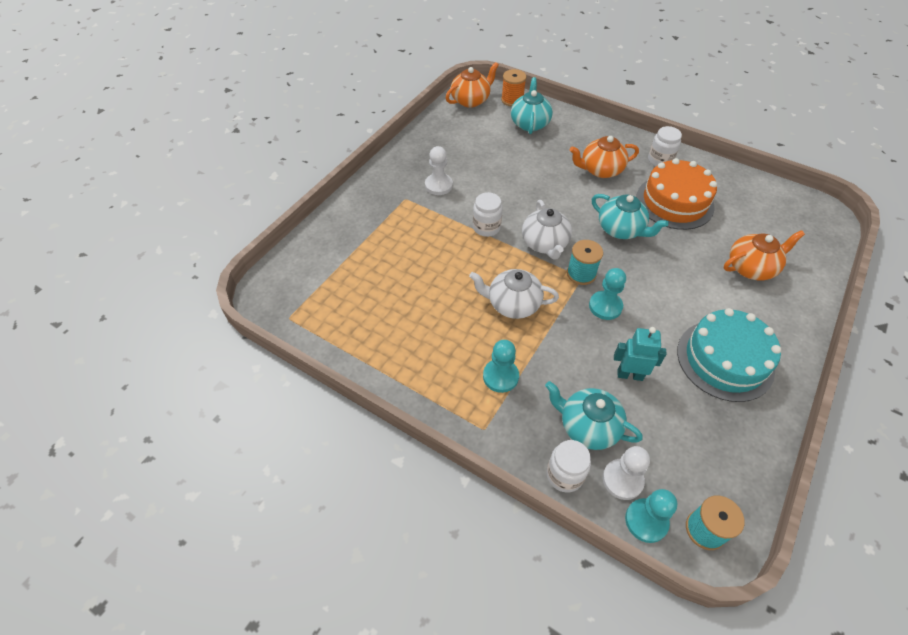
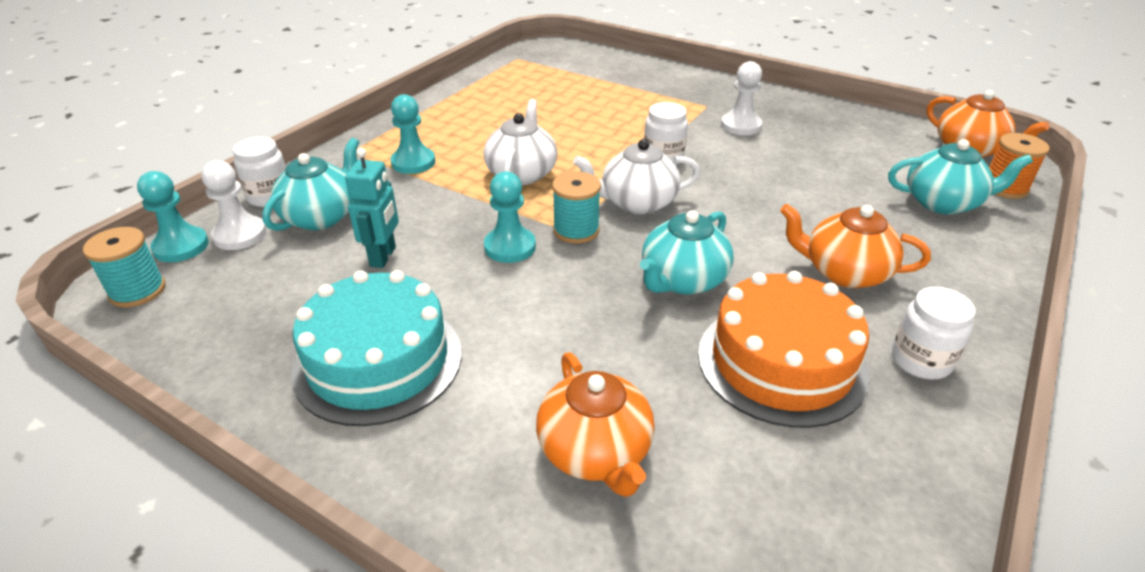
camera: 90 degrees right, 15 degrees down
(600, 170) = (844, 272): orange teapot -> orange teapot turned 60 degrees counterclockwise

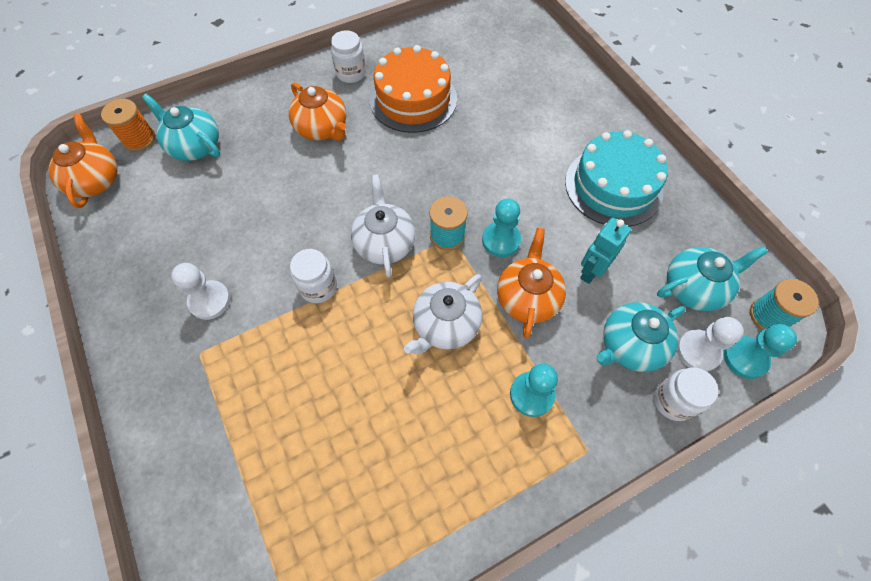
camera: 150 degrees left, 25 degrees up
(595, 452) = (528, 98): orange teapot -> orange teapot (527, 298)
(637, 202) = (384, 243): white teapot -> white teapot turned 120 degrees counterclockwise
(682, 280) = (415, 164): turquoise teapot -> turquoise teapot (694, 288)

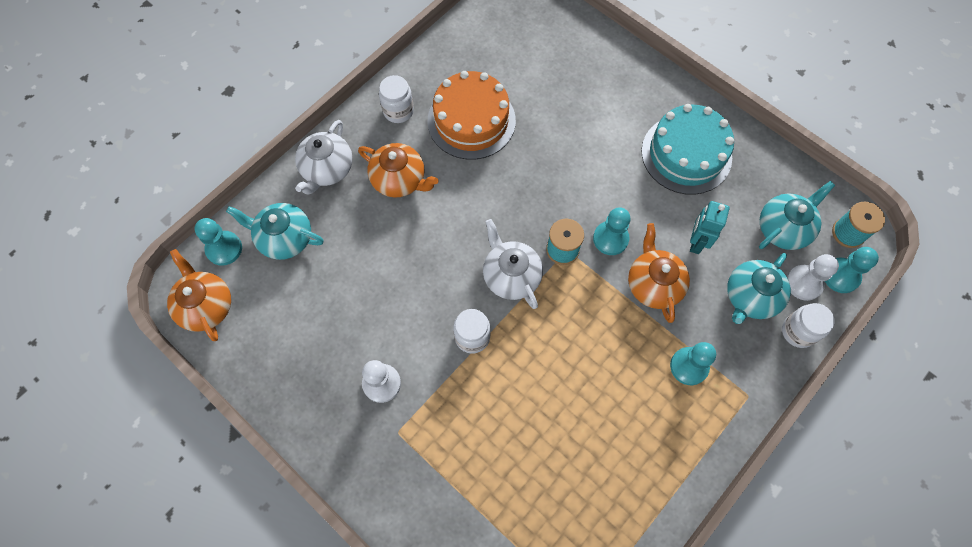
camera: 20 degrees left, 5 degrees up
(139, 139) = (224, 249): orange spool -> turquoise pawn
(445, 325) = (596, 332): white teapot -> white teapot (327, 169)

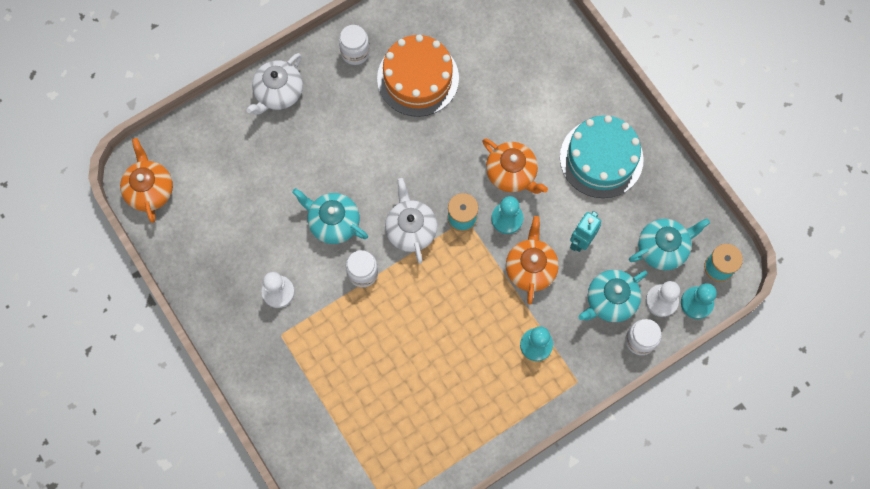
camera: 15 degrees right, 5 degrees up
(224, 249) = (175, 143): turquoise pawn -> none
(284, 238) = (227, 147): turquoise teapot -> turquoise teapot (333, 222)
(399, 180) = (339, 118): orange teapot -> orange teapot (512, 173)

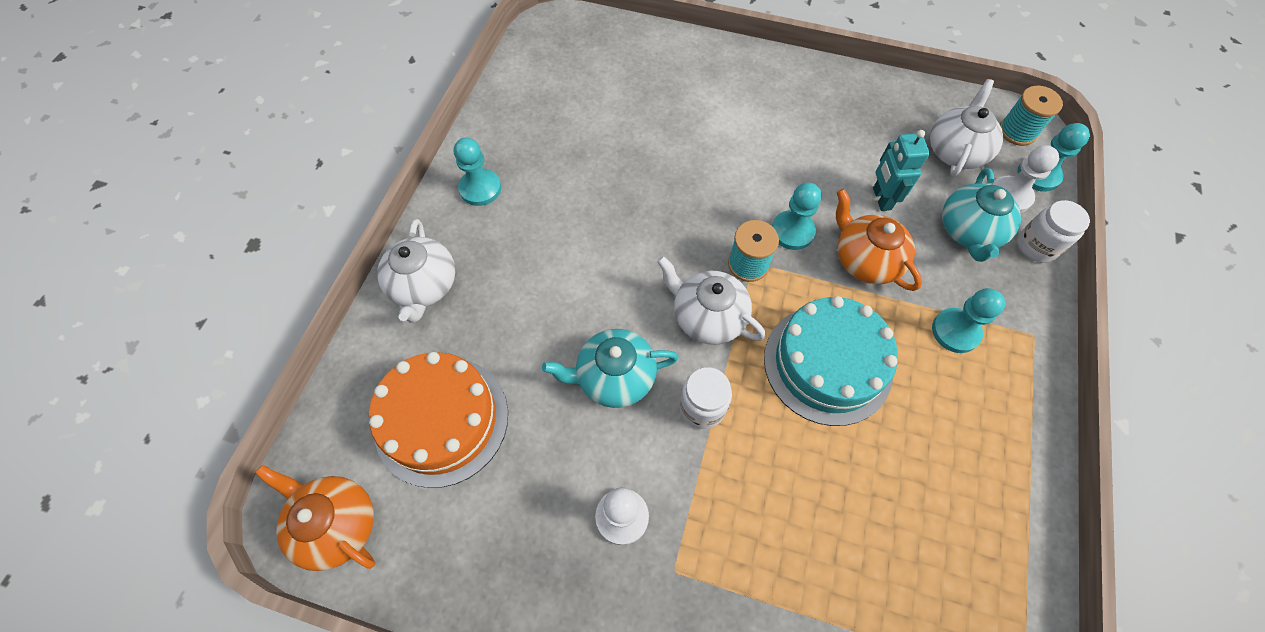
camera: 40 degrees left, 10 degrees down
(355, 52) = (480, 188): white jar -> turquoise pawn
(418, 78) = (571, 168): orange cake -> orange cake (441, 420)
(512, 173) = (752, 187): orange teapot -> none
(601, 158) = (817, 117): turquoise cake -> turquoise cake (827, 364)
(662, 248) = (955, 151): turquoise teapot -> white teapot

